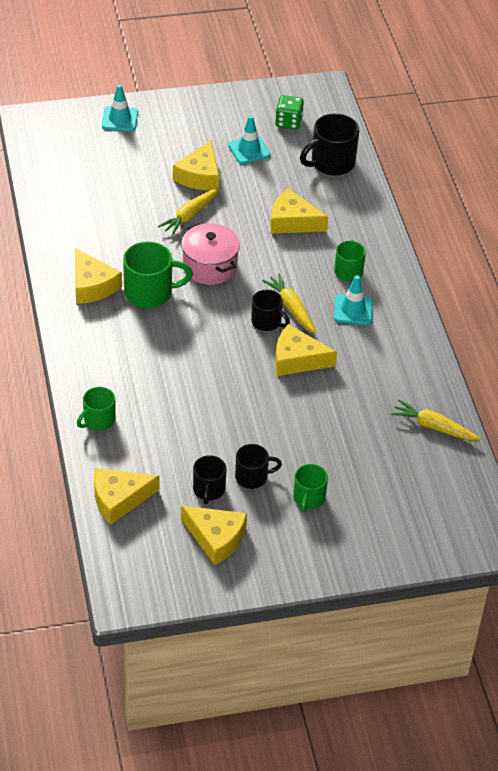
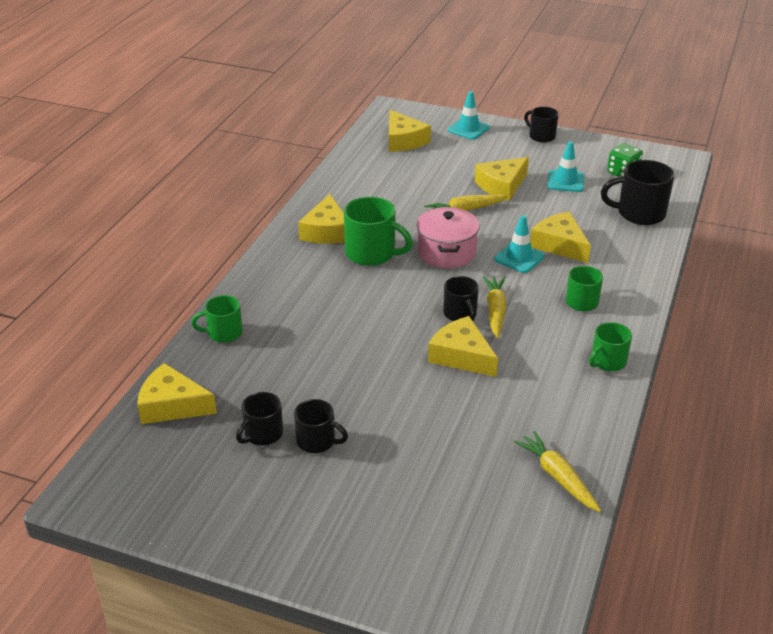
camera: 35 degrees right, 10 degrees down
(190, 104) = (541, 136): none -> black mug
(216, 538) = (225, 482): yellow cheese -> yellow cheese (403, 140)
(308, 498) = (355, 487): green mug -> green mug (607, 362)
(353, 310) = (558, 335): turquoise traffic cone -> turquoise traffic cone (519, 258)

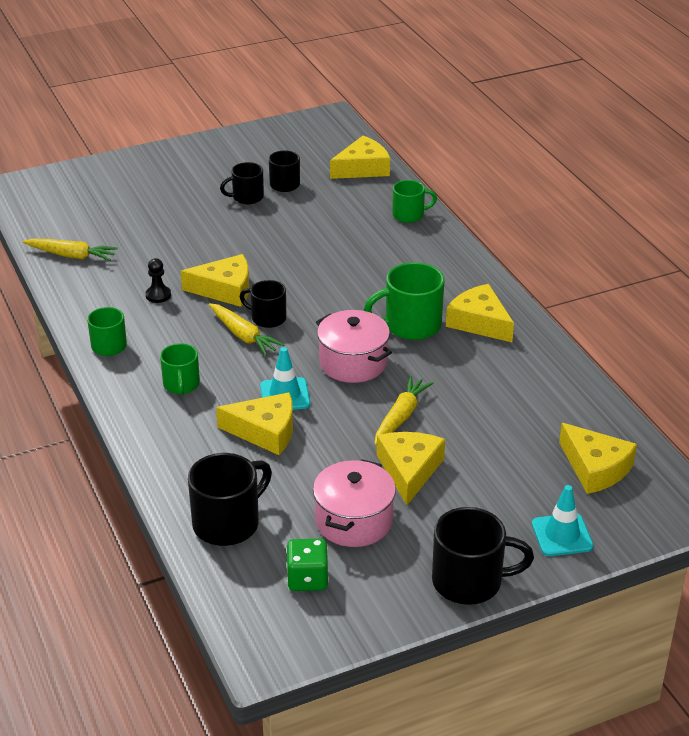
camera: 135 degrees right, 0 degrees up
(223, 333) = (409, 215): green mug -> green mug turned 45 degrees clockwise
(403, 140) = (595, 468): yellow cheese -> yellow cheese turned 150 degrees counterclockwise
(521, 383) = (158, 295): none -> black pawn
(541, 136) = (469, 581): black mug -> black mug, size x1.61
(565, 181) = (354, 521): turquoise traffic cone -> pink pot

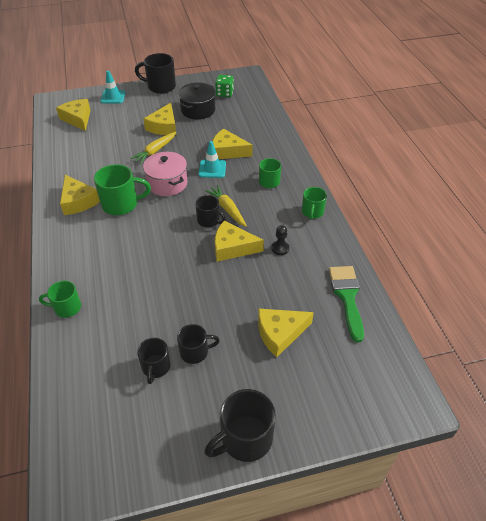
camera: 170 degrees left, 10 degrees up
(72, 255) = (347, 297): yellow carrot -> green brush
(228, 523) = (253, 115): black mug -> black mug (245, 438)
(354, 521) = (198, 110): pink pot -> black pot
(362, 168) = (74, 381): yellow cheese -> yellow cheese (280, 333)

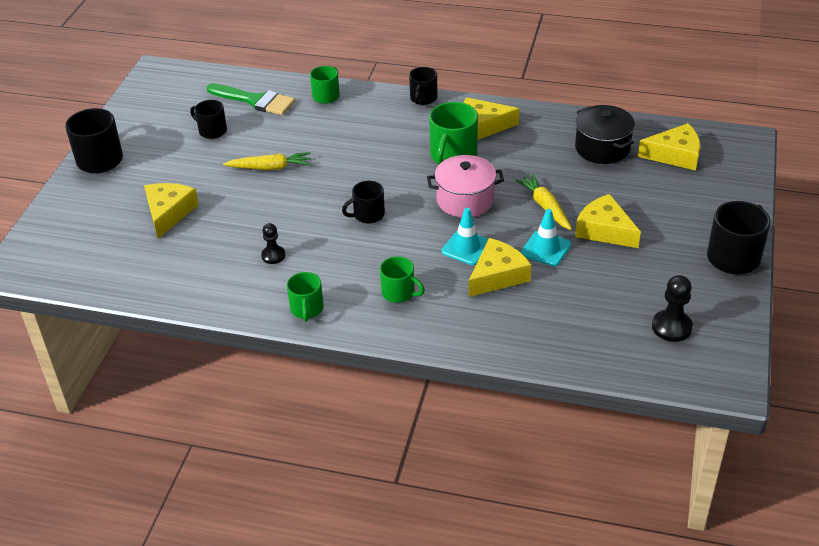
camera: 120 degrees right, 5 degrees down
(113, 97) = (724, 199): turquoise traffic cone -> turquoise traffic cone (546, 249)
(195, 352) = (204, 156): black mug -> black mug (423, 98)
(198, 110) = (632, 279): black pot -> black pot (602, 148)
(224, 93) = (671, 327): green dice -> black pawn
(227, 209) = (375, 236): yellow carrot -> yellow carrot (270, 167)
(232, 247) = (308, 219): yellow cheese -> none
(312, 212) = (307, 309): green mug -> green mug turned 135 degrees counterclockwise
(347, 297) = (160, 279): green brush -> green brush (255, 100)

